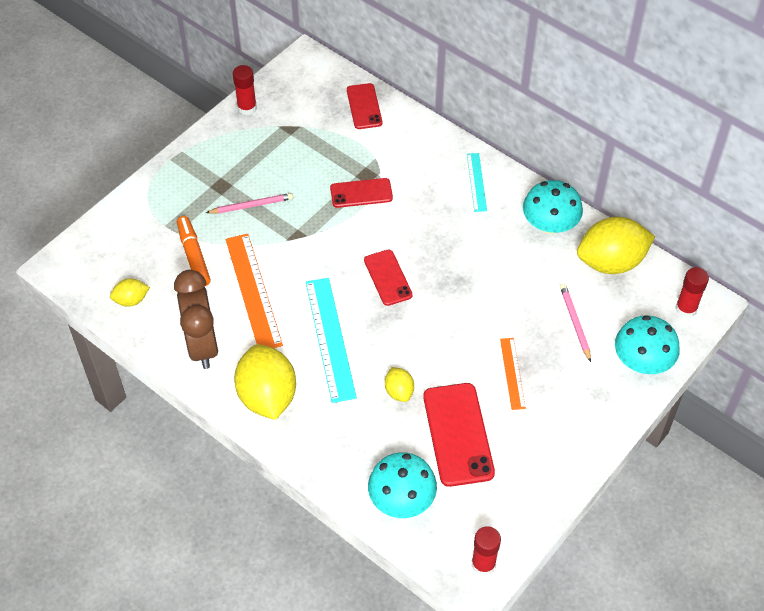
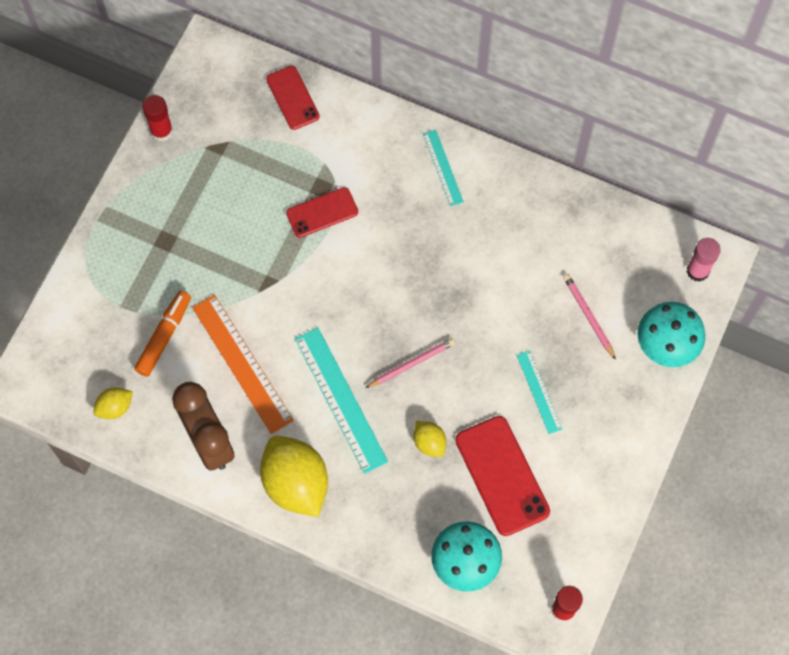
camera: 15 degrees left, 15 degrees up
(194, 255) = (164, 336): orange marker -> orange marker turned 60 degrees clockwise
(251, 205) = (207, 258): pink pencil -> pink pencil (411, 364)
(388, 277) = (380, 311): red phone -> none
(512, 373) = (539, 392): orange ruler -> turquoise ruler
(549, 225) = (534, 203): turquoise mushroom -> none
(611, 262) = (609, 233): yellow lemon -> none
(686, 309) = (697, 271): red glue stick -> pink glue stick

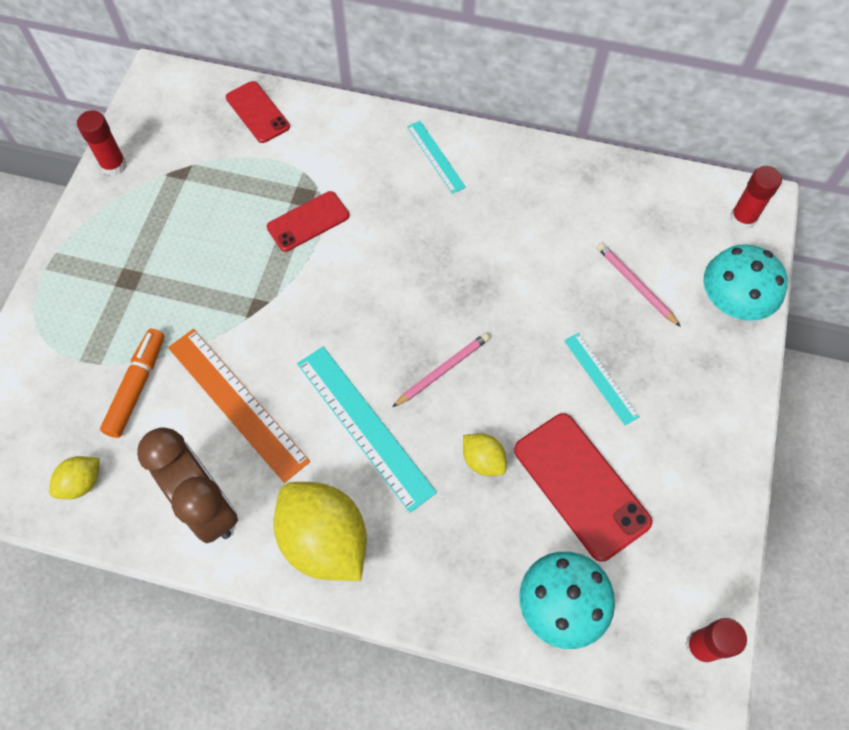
camera: 10 degrees left, 5 degrees down
(697, 271) = (742, 218): pink glue stick -> red glue stick

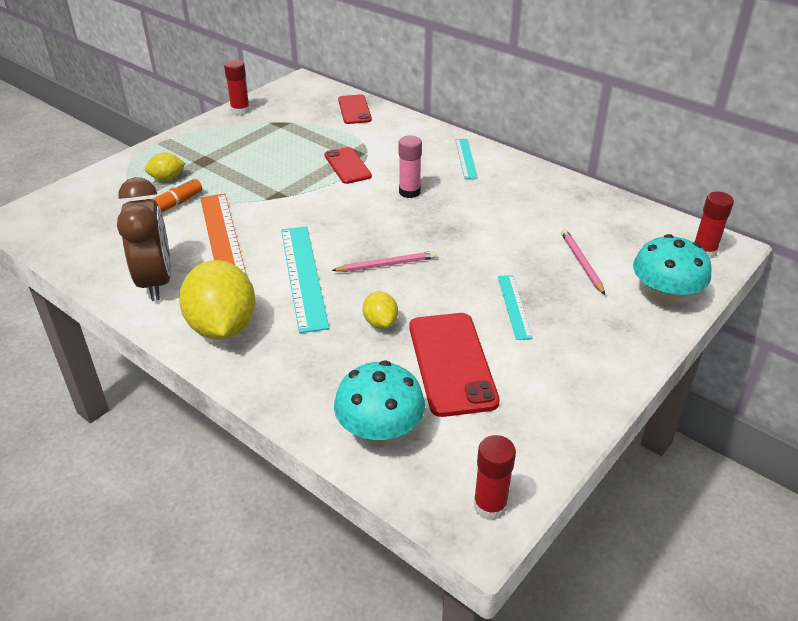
camera: 25 degrees right, 25 degrees down
(82, 483) = (86, 245): yellow lemon -> yellow lemon (167, 178)
(308, 222) = (347, 166): red phone -> red phone turned 75 degrees clockwise
(404, 241) = (409, 192): none -> pink glue stick

